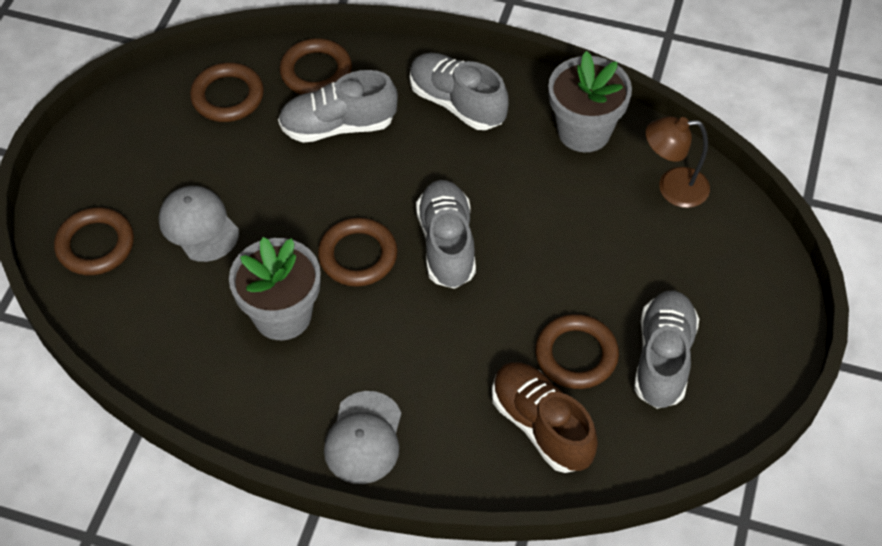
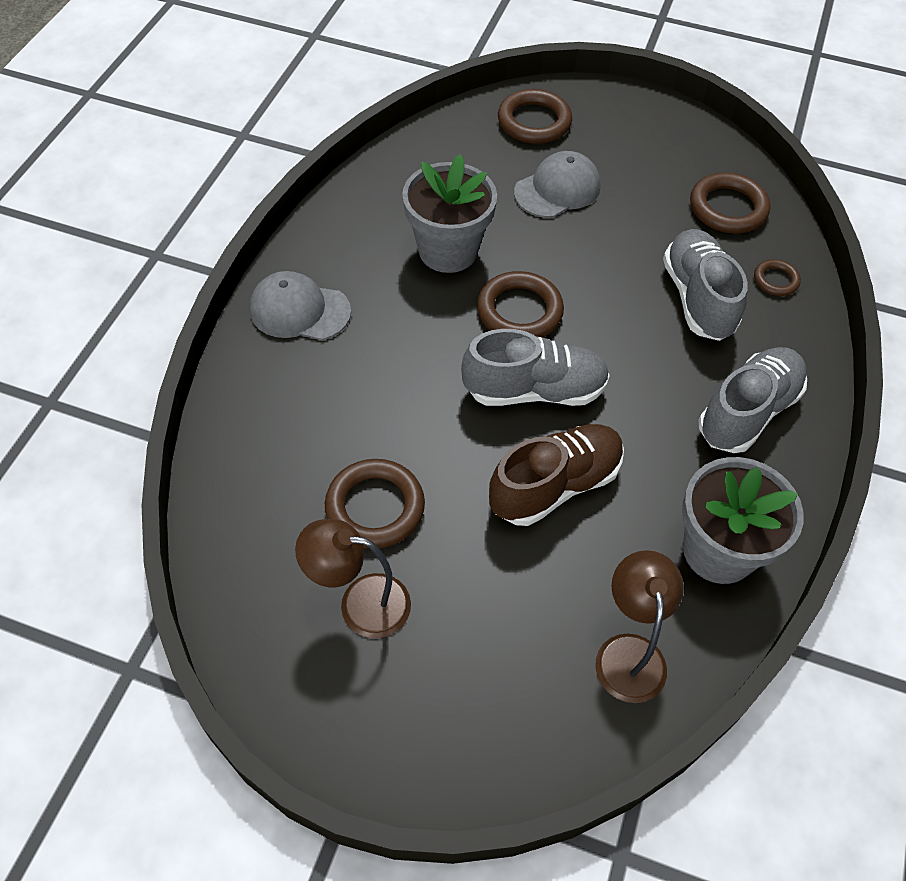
camera: 90 degrees right, 0 degrees up
(316, 72) = (775, 280): brown ring -> brown ring, size x0.55
(541, 425) = (288, 464): brown shoe -> brown shoe (555, 485)
(663, 358) = (360, 603): grey shoe -> brown lamp

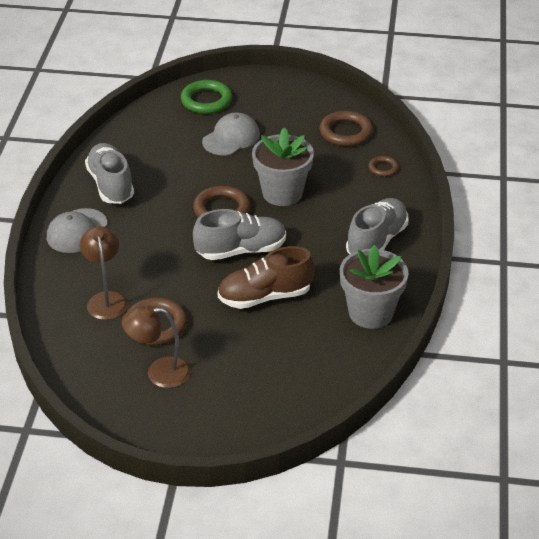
camera: 10 degrees left, 15 degrees down
(299, 310) = (77, 231): grey cap -> grey cap turned 60 degrees counterclockwise
(448, 251) = (166, 183): grey flower pot -> grey flower pot (282, 193)
(534, 122) = (206, 100): brown ring -> green ring
(555, 485) = (265, 296): brown shoe -> brown shoe turned 150 degrees counterclockwise
(629, 652) = (326, 369): brown lamp -> brown lamp (106, 299)
(697, 298) = (335, 185): grey shoe -> grey shoe (111, 185)

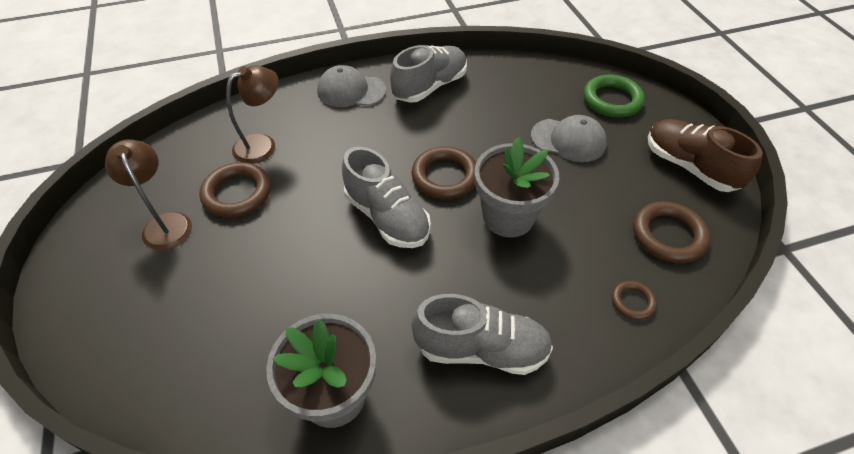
camera: 65 degrees right, 10 degrees up
(265, 296) = (318, 268): brown shoe -> brown shoe (689, 167)

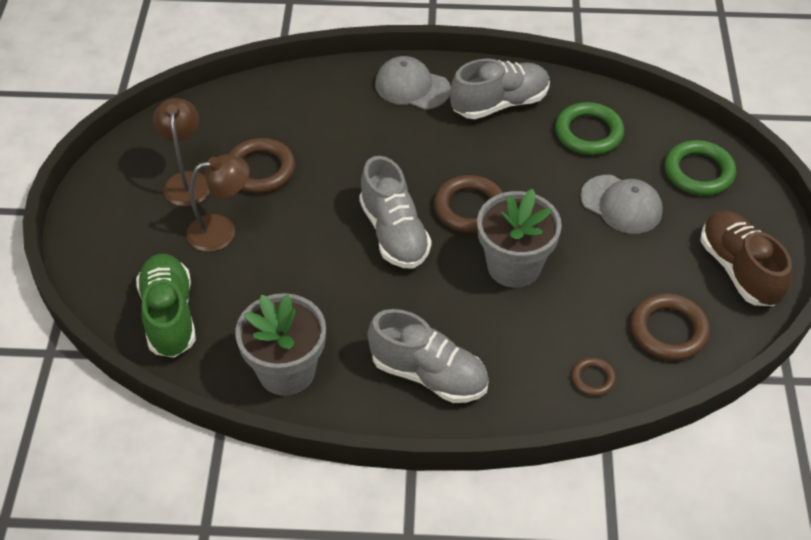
camera: 20 degrees right, 0 degrees up
(182, 373) = (169, 316): none -> green shoe
(263, 145) = (300, 125): brown lamp -> brown lamp (222, 230)
(512, 92) = (588, 133): none -> green ring

